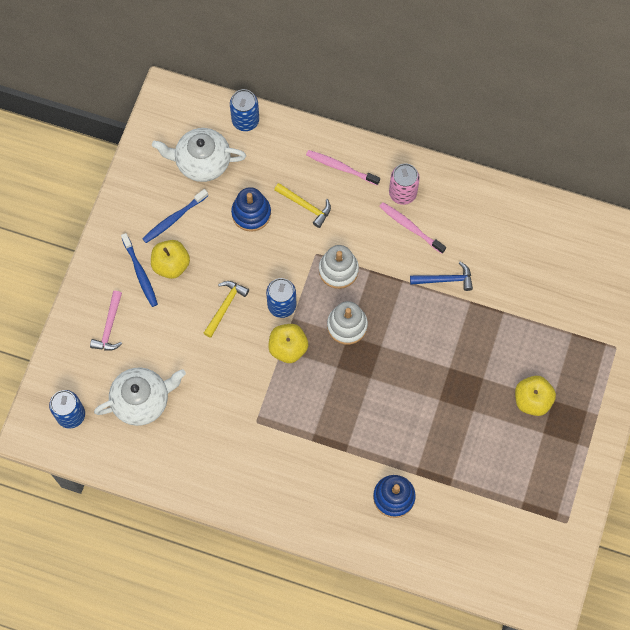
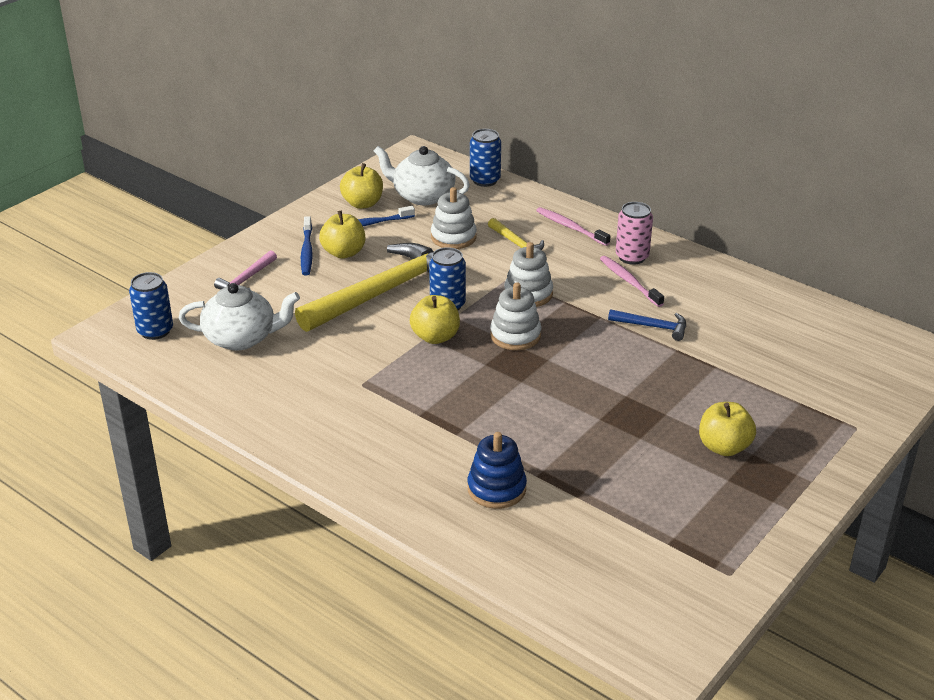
camera: 20 degrees right, 35 degrees down
(156, 190) = (362, 203): none -> yellow apple
(225, 306) = (383, 292): yellow hammer -> yellow hammer, size x2.28
(251, 213) = (453, 237): blue stacking toy -> white stacking toy

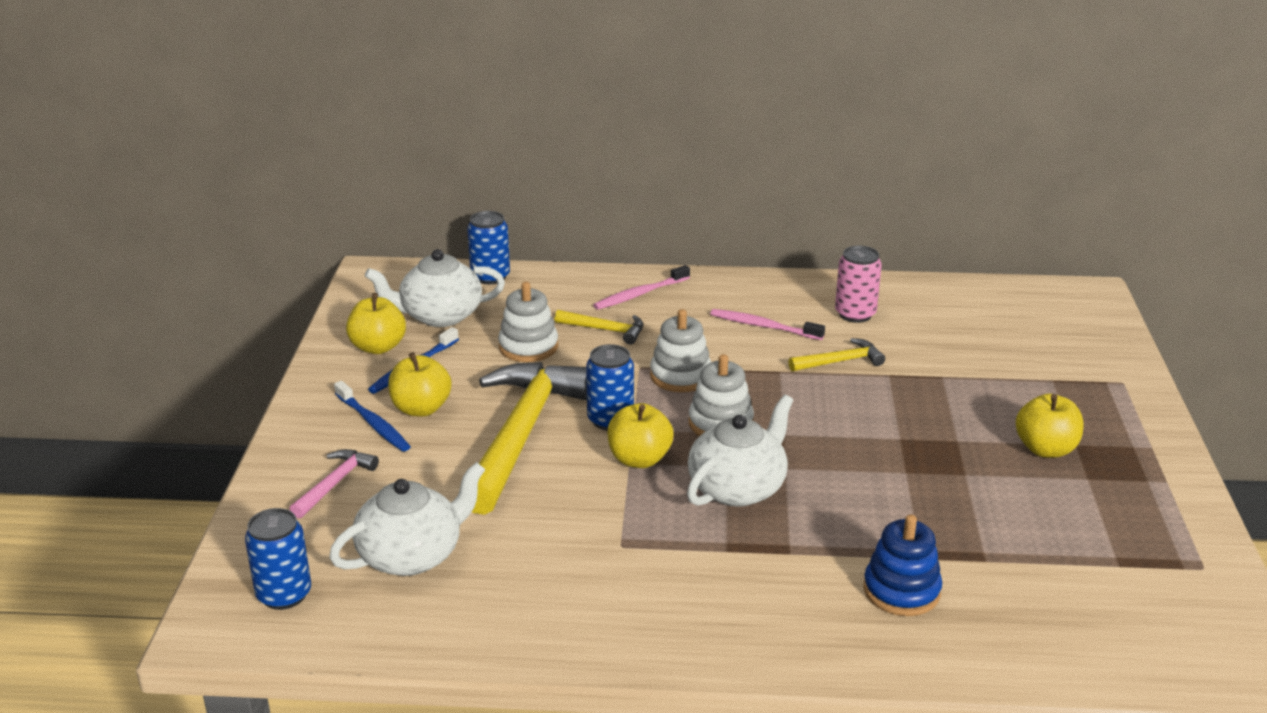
camera: 35 degrees left, 5 degrees down
(247, 279) = (334, 484): pink hammer -> pink hammer turned 150 degrees counterclockwise
(474, 381) = (738, 488): none -> white teapot
(571, 227) = (640, 294): pink toothbrush -> pink toothbrush turned 45 degrees counterclockwise
(632, 257) = (736, 302): pink can -> pink can (855, 314)
(652, 327) = (840, 361): blue hammer -> yellow hammer

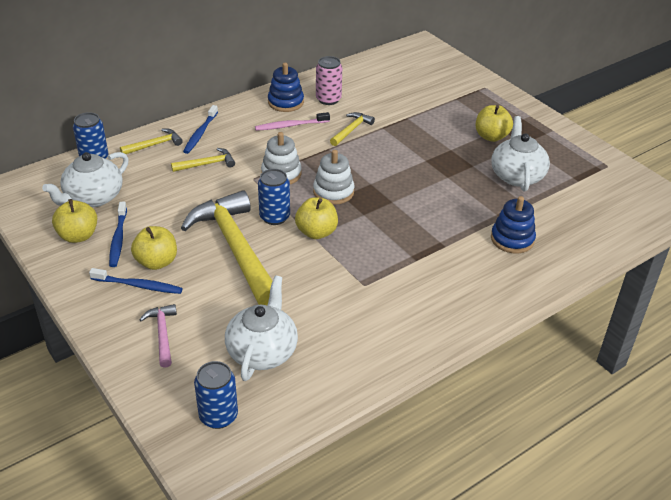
camera: 40 degrees left, 10 degrees up
(528, 347) = (174, 194): white stacking toy -> none
(572, 287) = (154, 145): none -> yellow hammer
(640, 294) = (200, 133): pink toothbrush -> blue toothbrush
(738, 488) = (383, 224): white teapot -> white teapot (517, 175)
(792, 297) = (285, 102): none -> blue stacking toy

